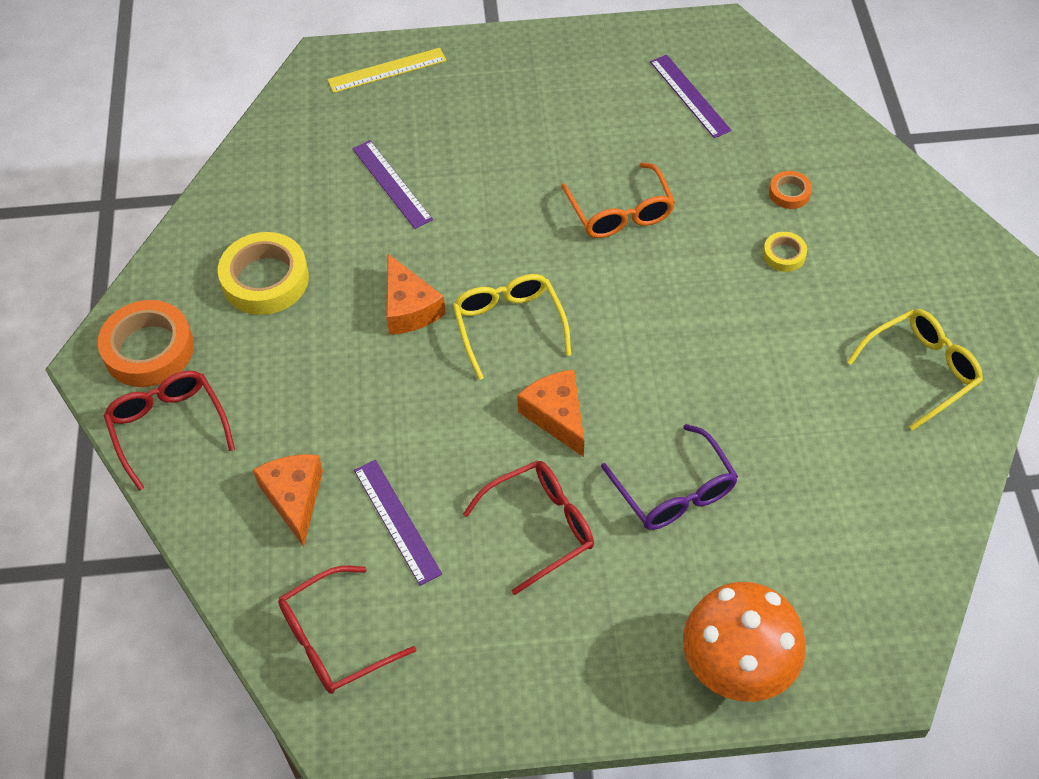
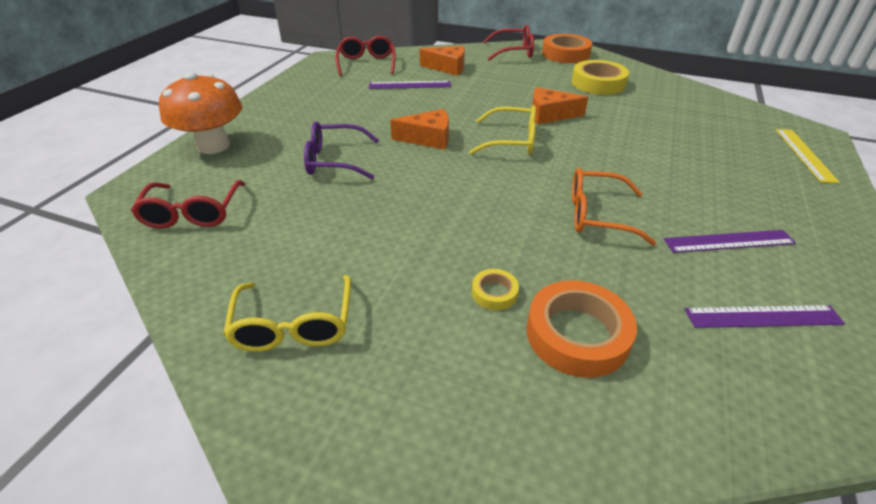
camera: 115 degrees right, 15 degrees down
(392, 184) = (668, 131): purple ruler -> purple ruler (729, 241)
(539, 527) = (363, 116): red glasses -> red glasses (193, 213)
(789, 193) = (577, 334): orange tape -> orange tape, size x2.04

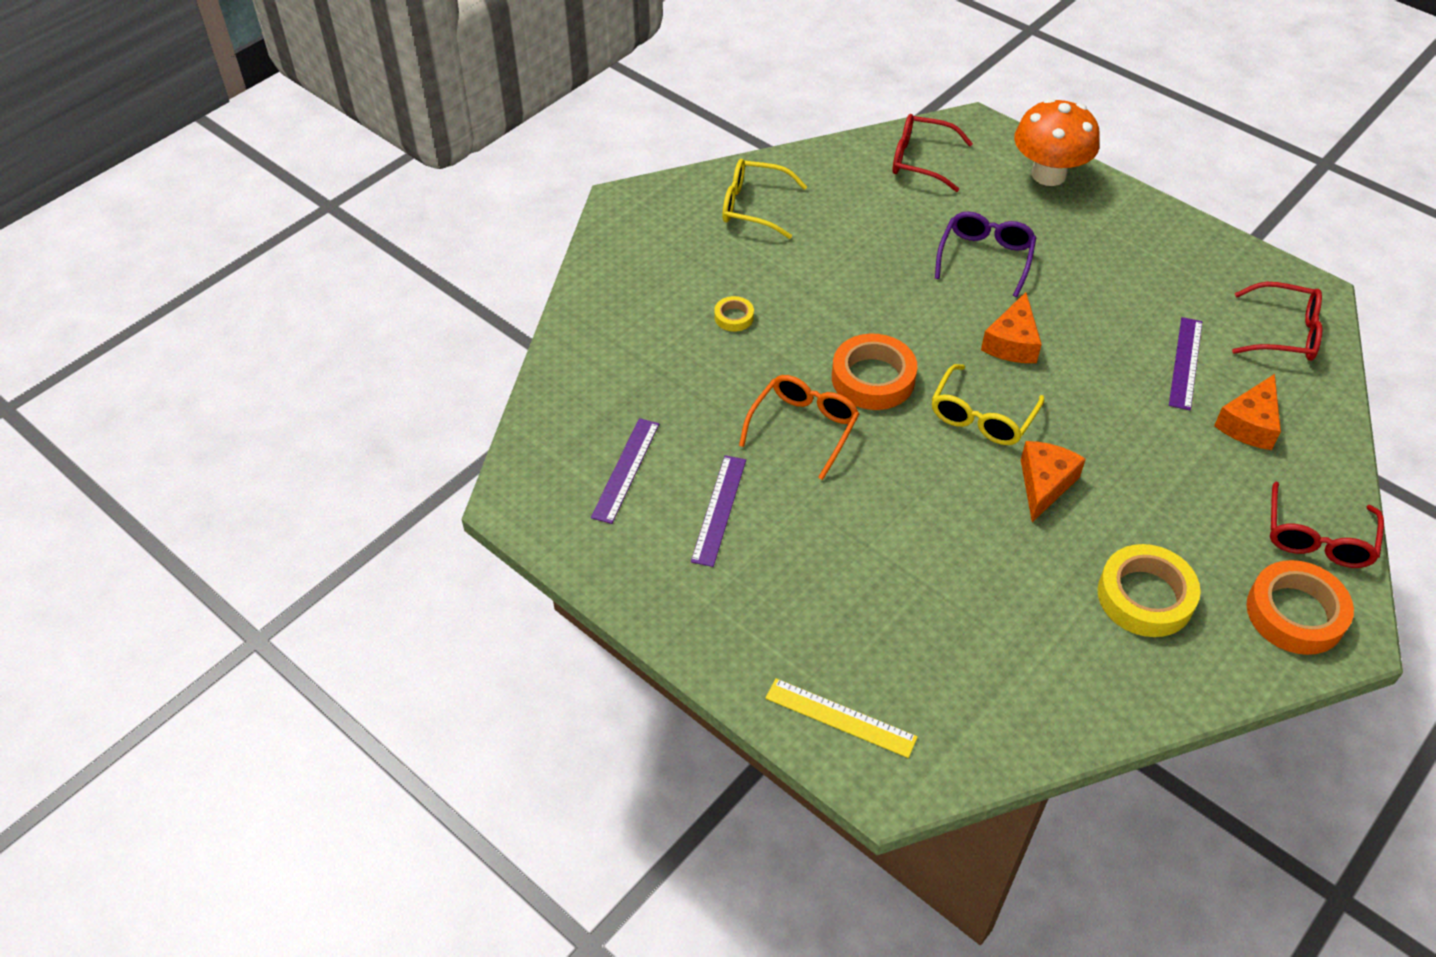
camera: 110 degrees right, 10 degrees up
(577, 334) = (669, 348): orange tape -> orange tape (873, 378)

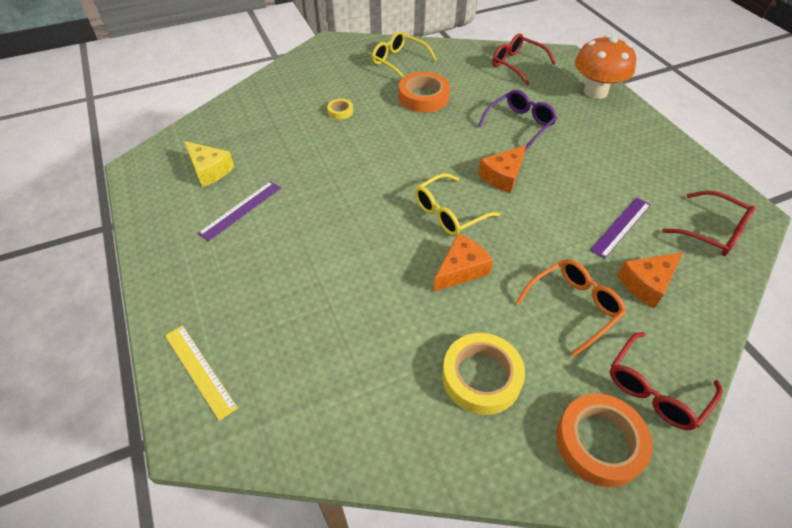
camera: 25 degrees right, 0 degrees up
(626, 470) = (209, 170): purple ruler -> yellow cheese
(803, 428) = (329, 182): orange glasses -> orange glasses (573, 307)
(873, 378) = (395, 168): orange tape -> orange tape (423, 97)

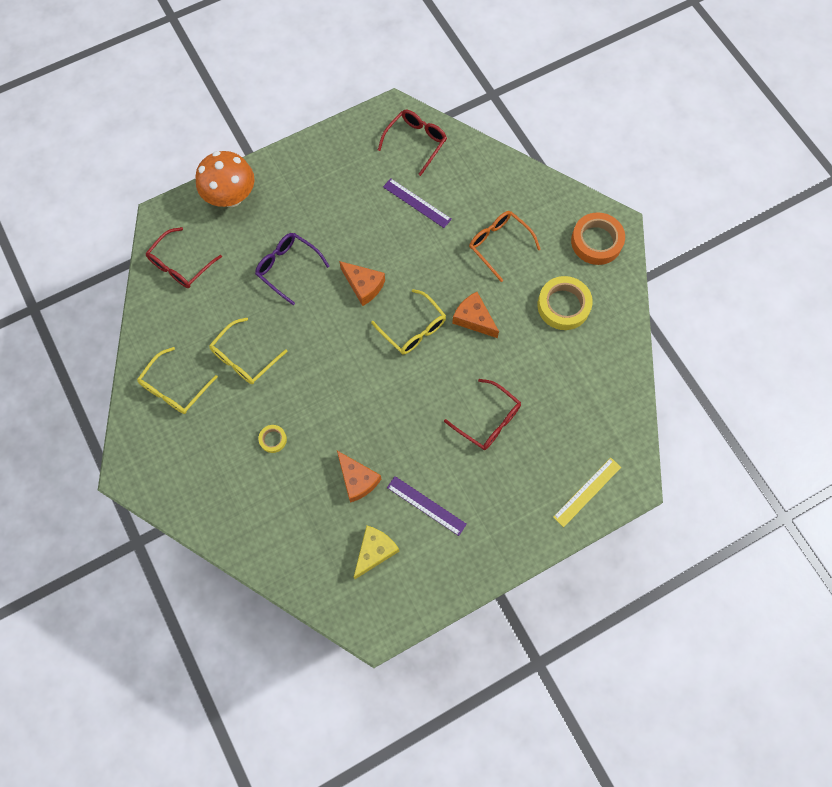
camera: 95 degrees left, 20 degrees up
(423, 97) = (244, 358): orange tape -> yellow glasses
(647, 283) = (472, 195): orange cheese -> orange cheese (357, 480)
(655, 389) = (556, 205): red glasses -> red glasses (488, 420)

